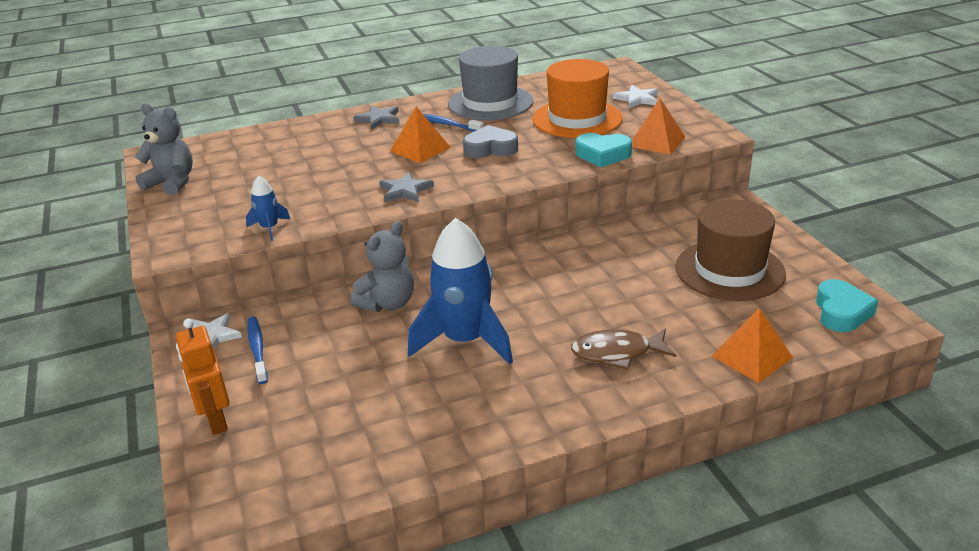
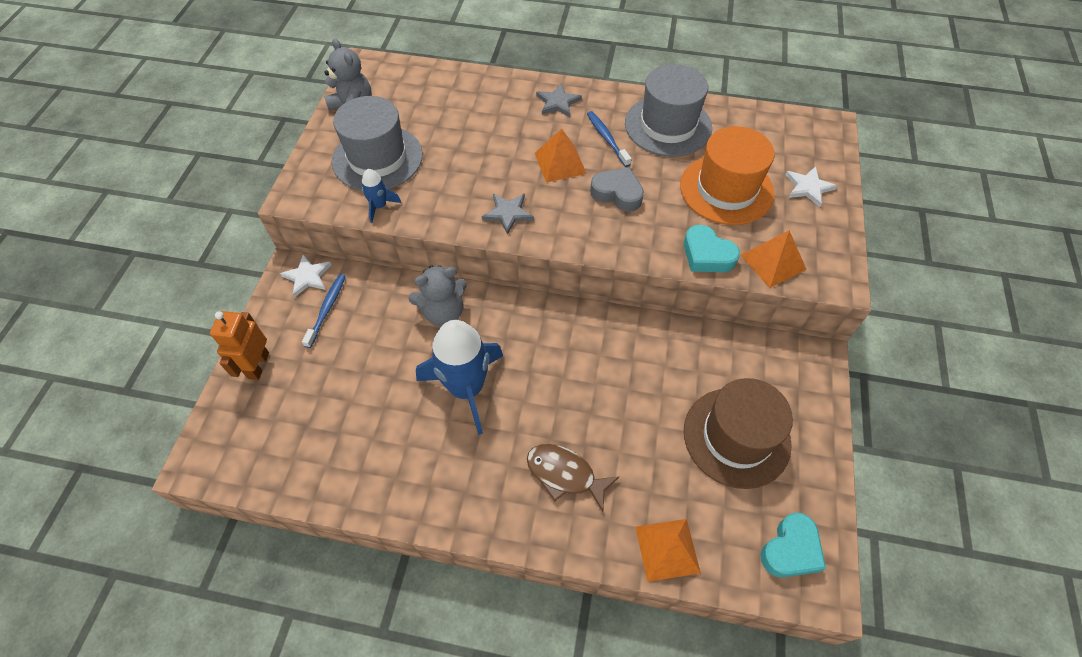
camera: 30 degrees right, 25 degrees up
(233, 202) = (377, 158): none -> grey hat

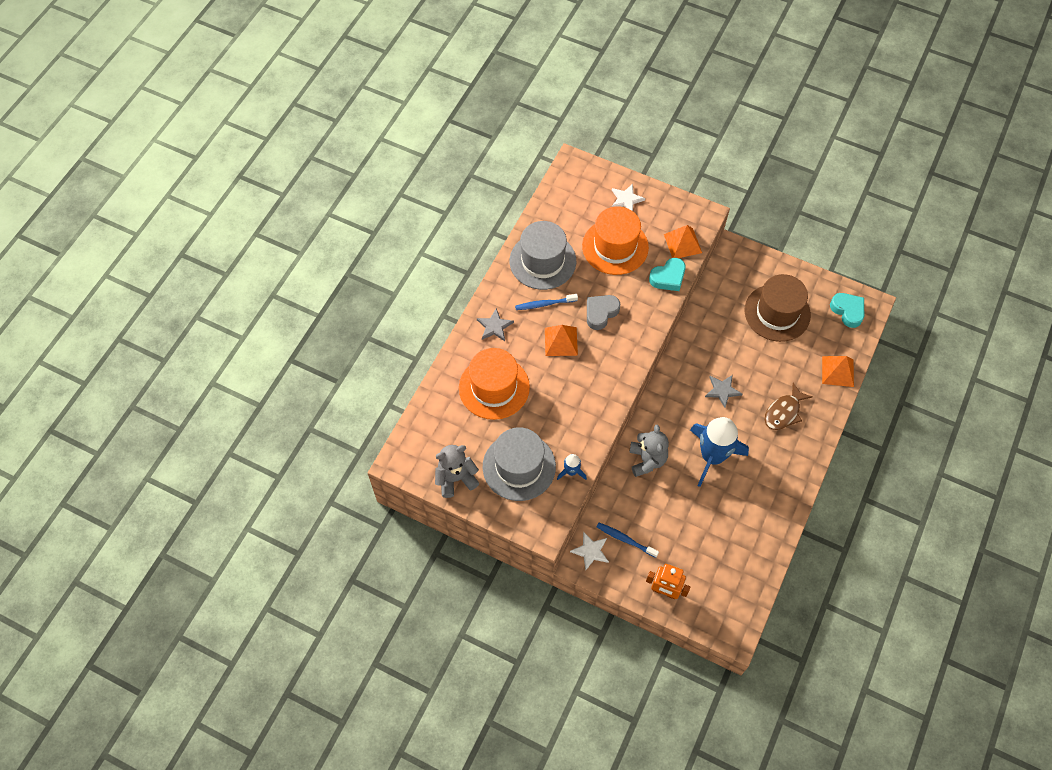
camera: 75 degrees left, 5 degrees up
(476, 117) = (494, 387): none -> orange hat
(508, 213) = (601, 386): grey star -> grey star (722, 391)

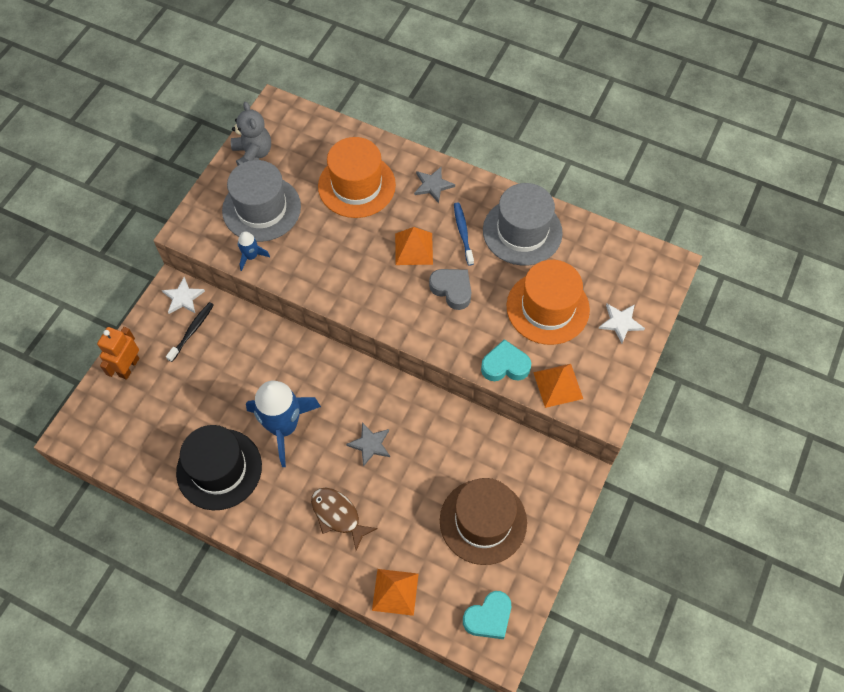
camera: 90 degrees right, 0 degrees up
(625, 539) = (192, 331): blue toothbrush -> black toothbrush
(647, 460) = (284, 356): grey teddy bear -> none
(668, 277) = (505, 365): turquoise heart -> turquoise heart turned 120 degrees clockwise
(754, 504) = (219, 469): none -> black hat

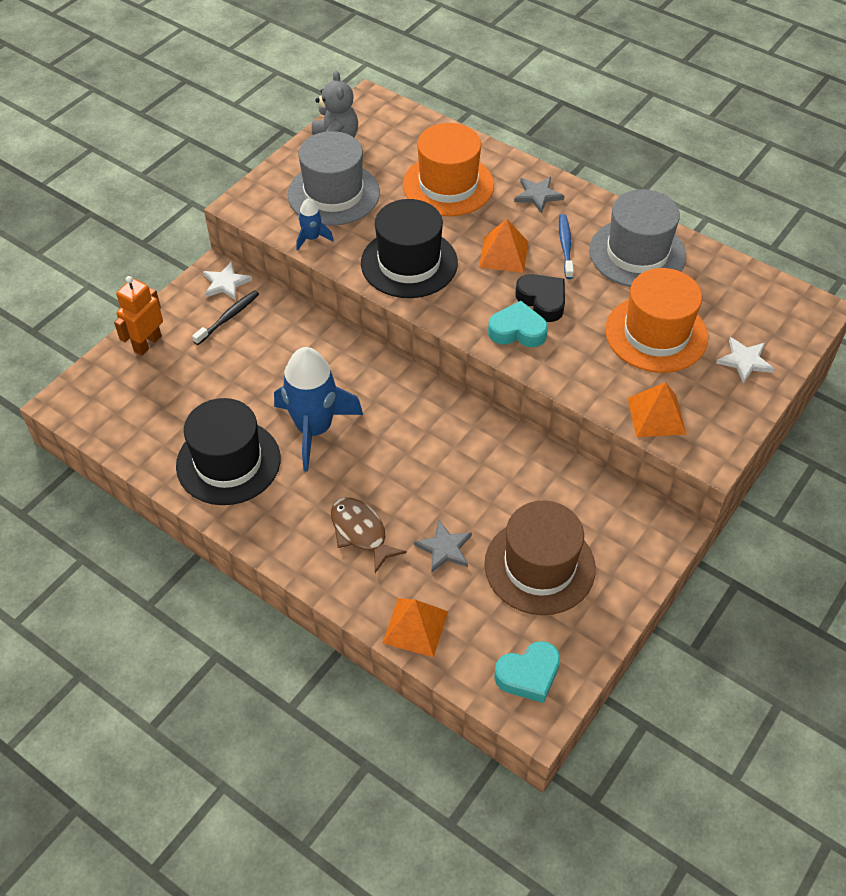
camera: 10 degrees right, 10 degrees down
(337, 269) = (409, 263): none -> black hat
(370, 444) = (414, 462): grey star -> grey star (444, 548)
(452, 290) = (542, 301): grey heart -> black heart
(505, 365) = (594, 386): turquoise heart -> turquoise heart (517, 331)

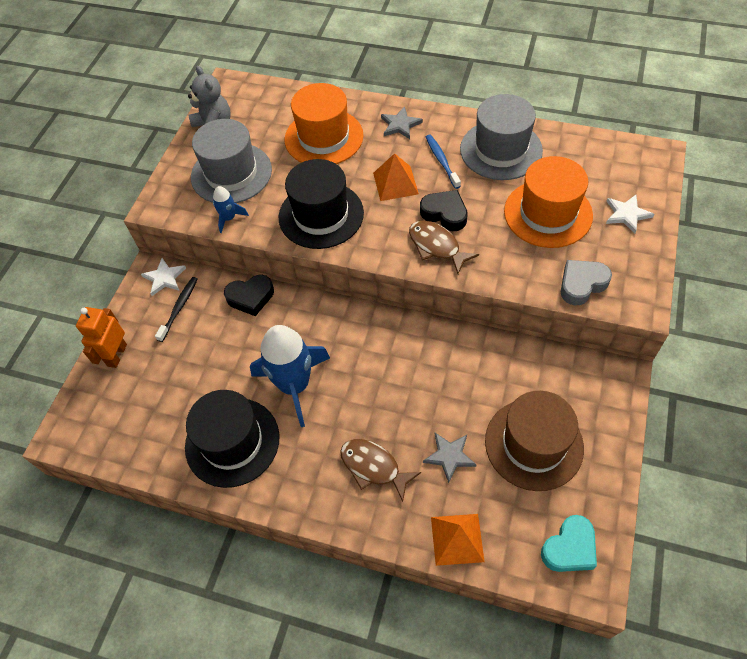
camera: 15 degrees left, 5 degrees up
(306, 329) = (251, 297): none -> black heart
(517, 331) = (436, 246): turquoise heart -> brown fish
(656, 416) = (581, 284): orange pyramid -> grey heart

